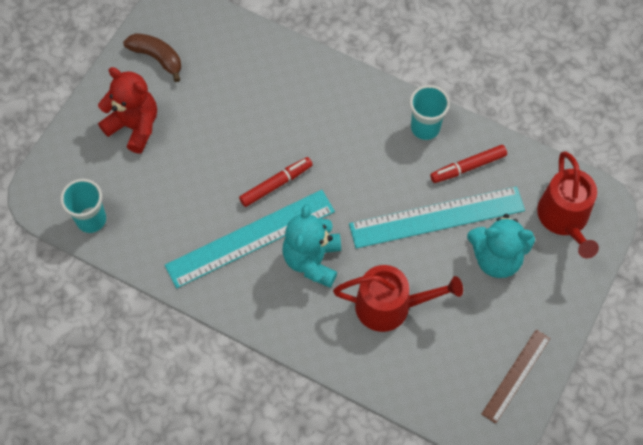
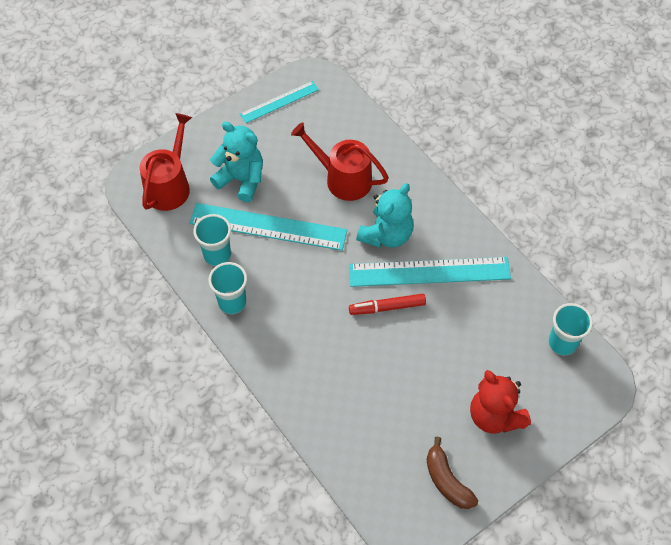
camera: 155 degrees left, 5 degrees down
(468, 167) = (217, 255): red marker -> turquoise cup
(516, 375) = (279, 102): brown ruler -> turquoise ruler

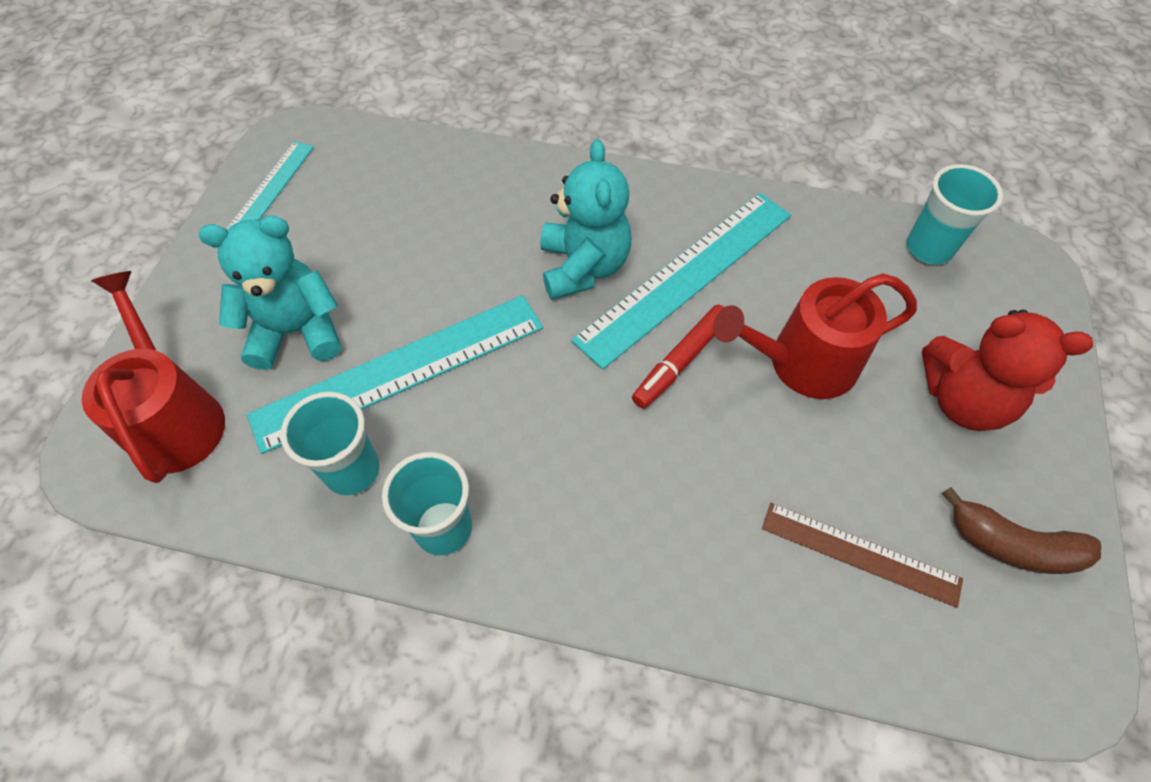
camera: 40 degrees left, 0 degrees up
(343, 179) = (454, 235): red watering can -> red watering can (803, 363)
(380, 434) = (860, 553): none -> brown ruler

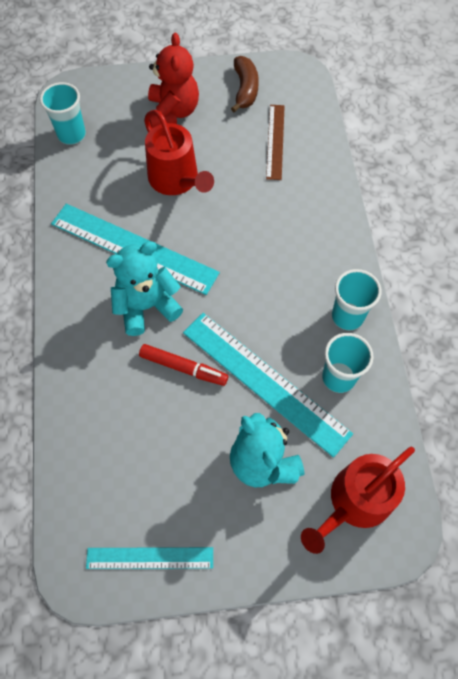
camera: 110 degrees left, 5 degrees up
(681, 360) = (197, 236): red marker -> red marker (183, 367)

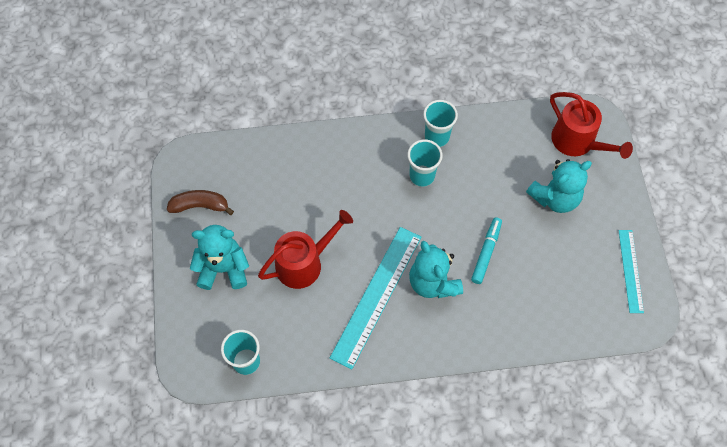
camera: 90 degrees left, 0 degrees up
(173, 112) = (223, 269): red teddy bear -> turquoise teddy bear
(183, 367) = (486, 253): red marker -> turquoise marker
(265, 382) = (494, 195): turquoise ruler -> none
(275, 141) = (264, 182): brown ruler -> none
(338, 377) = (487, 146): turquoise cup -> turquoise cup (422, 176)

